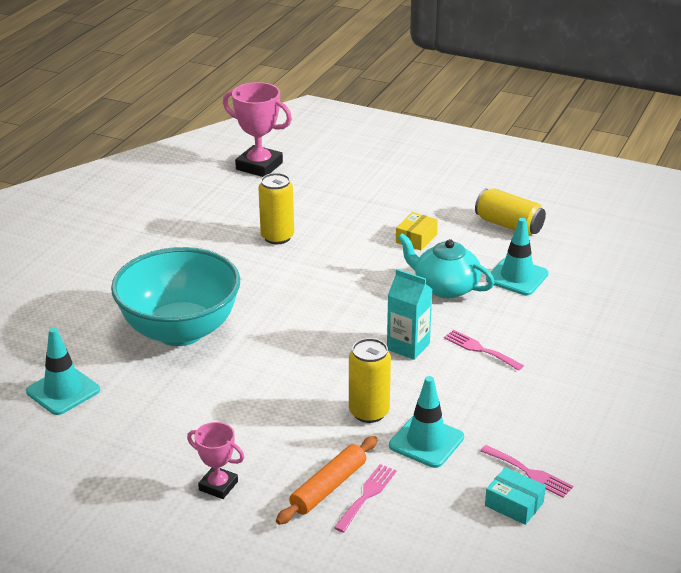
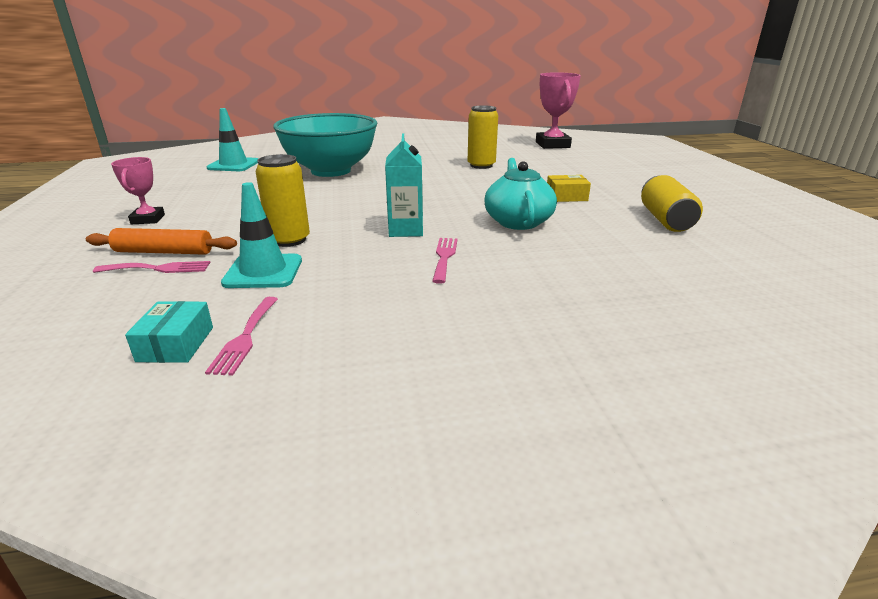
camera: 55 degrees right, 5 degrees down
(517, 277) = (592, 243): turquoise traffic cone -> none

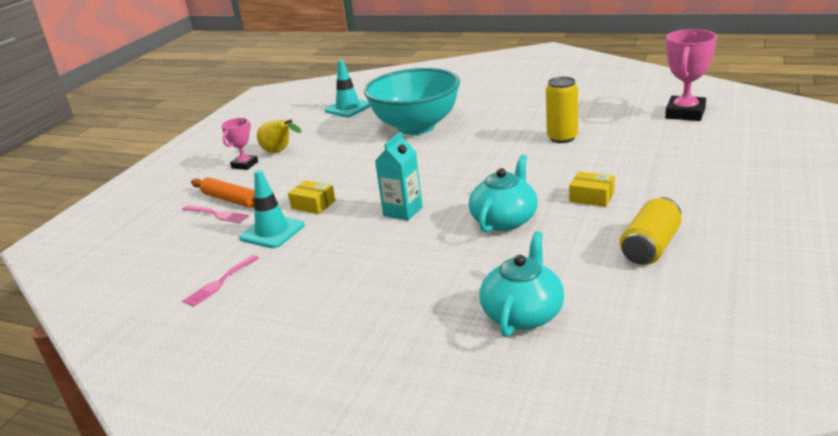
camera: 35 degrees right, 0 degrees up
(176, 344) = (184, 277): turquoise box -> none
(186, 203) = (280, 152): none -> yellow pear
(289, 240) = (313, 204): yellow can -> yellow box
(444, 257) = (400, 246): pink fork -> none
(649, 285) = (523, 314): none -> turquoise teapot

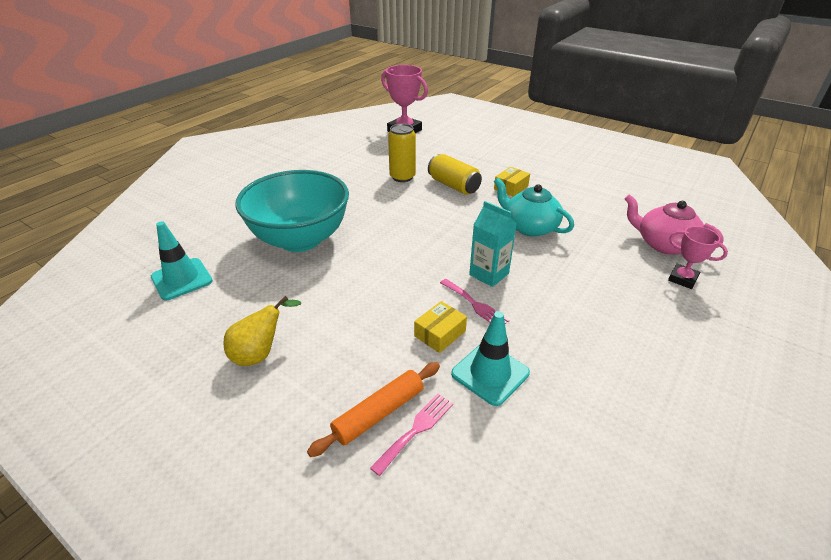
camera: 80 degrees left, 10 degrees up
(219, 283) = (596, 428): pink fork -> pink fork (475, 304)
(244, 165) = (271, 394): pink trophy -> pink trophy (682, 279)
(523, 314) = (663, 244): turquoise teapot -> pink teapot
(650, 247) = (588, 185): yellow can -> yellow can (453, 185)

